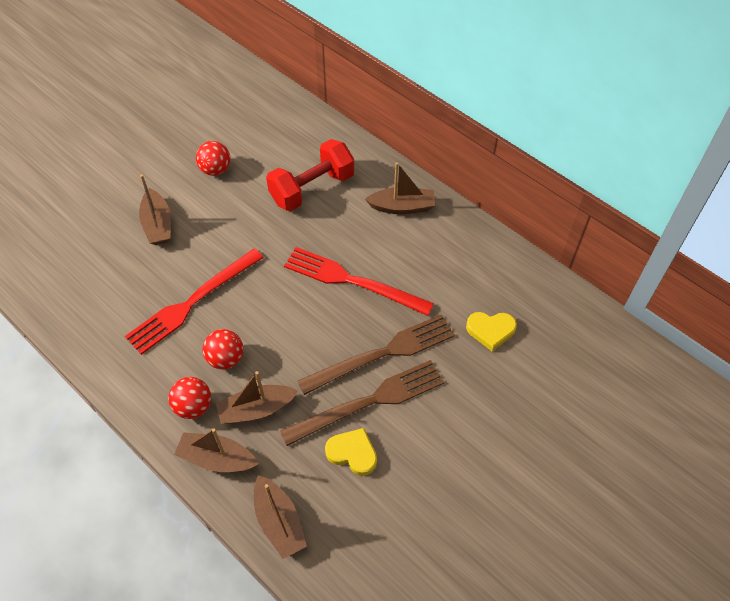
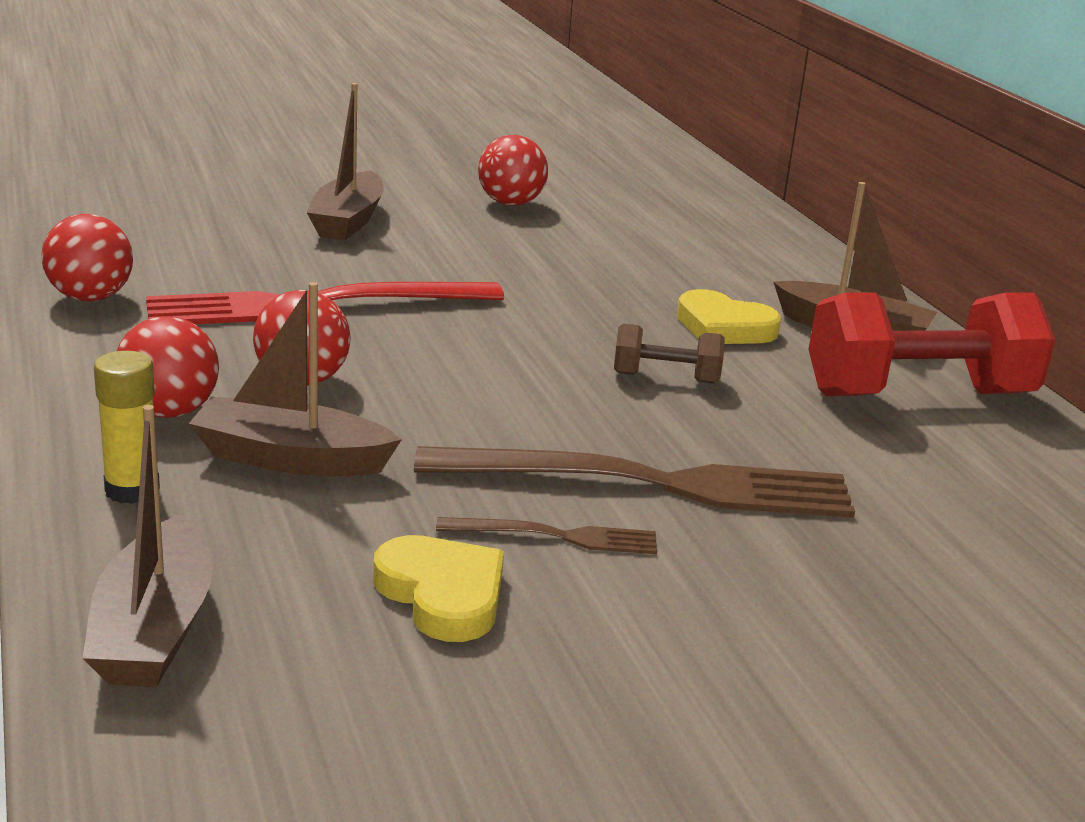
camera: 25 degrees right, 30 degrees down
(101, 347) = (91, 297): none -> red ball
(217, 458) = (132, 490): brown boat -> yellow glue stick
(312, 188) = (676, 265): red dumbbell -> red dumbbell (918, 394)
(352, 281) = (665, 378): red fork -> brown dumbbell
(369, 402) = (556, 536): brown fork -> brown fork, size x0.47
(490, 330) = (958, 540): yellow heart -> yellow heart (724, 327)

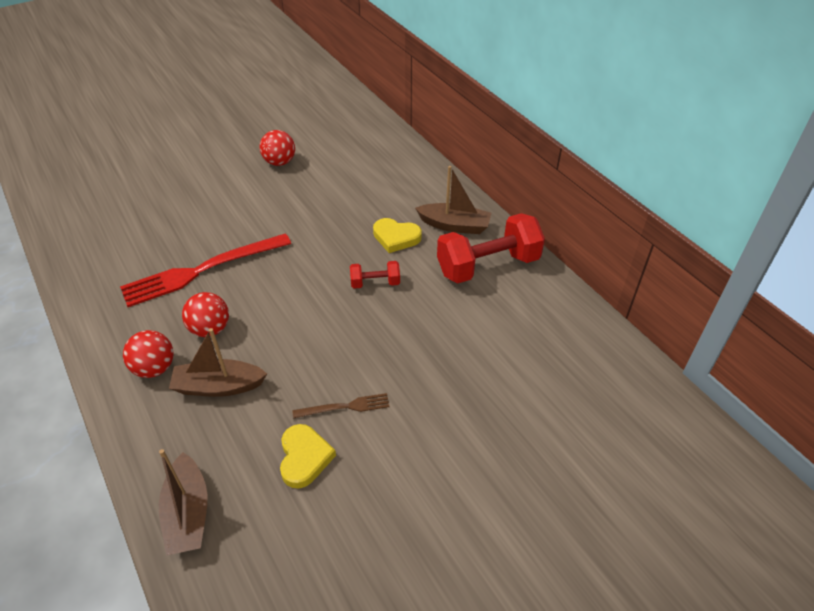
camera: 10 degrees left, 20 degrees up
(91, 297) = (93, 292): red ball -> none
(132, 490) = (153, 427): yellow glue stick -> none
(347, 221) = (202, 197): brown boat -> none
(442, 594) = (304, 457): yellow heart -> yellow heart turned 45 degrees clockwise
(651, 484) = (380, 360): brown fork -> none
(665, 378) = (375, 283): brown dumbbell -> red dumbbell

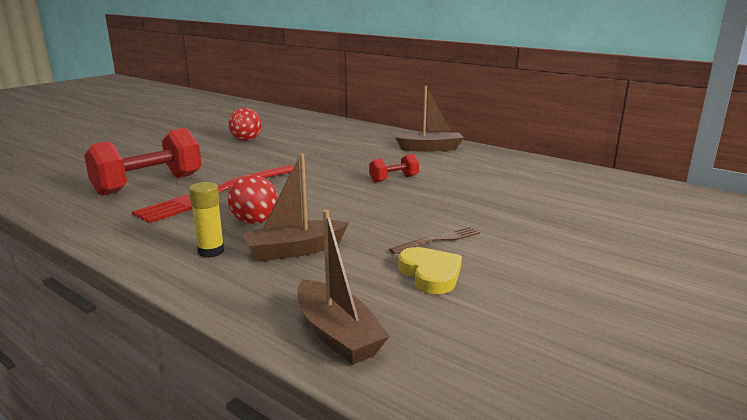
camera: 20 degrees left, 25 degrees down
(155, 368) = (211, 251): red ball -> yellow glue stick
(396, 237) = (388, 158): yellow heart -> none
(488, 266) = (479, 161): red dumbbell -> red dumbbell (149, 184)

